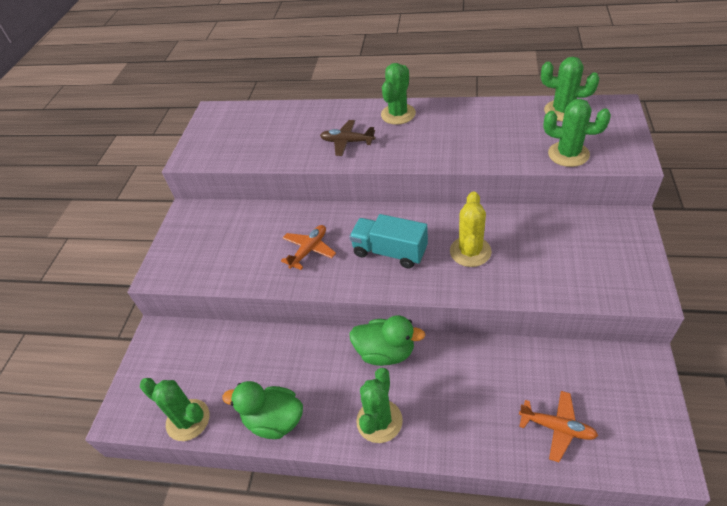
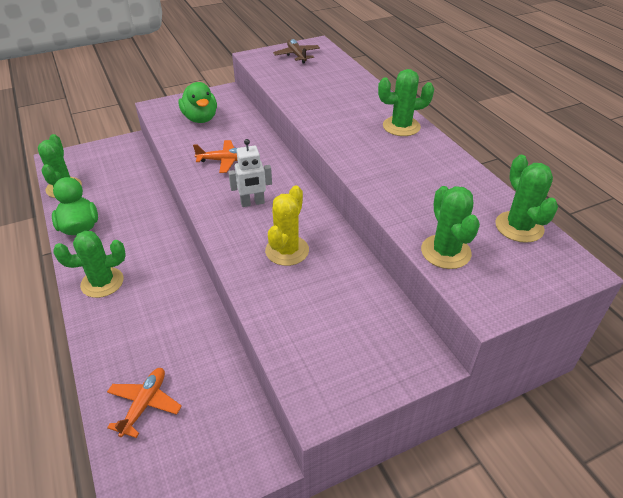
camera: 50 degrees right, 5 degrees down
(347, 142) = (336, 114): brown plane -> brown plane (297, 55)
(386, 352) = (171, 260): green duck -> green duck (200, 118)
(390, 252) = (252, 203): turquoise truck -> white robot
(470, 251) = (287, 251): yellow cactus -> yellow cactus turned 45 degrees counterclockwise
(557, 427) = (144, 404): orange plane -> orange plane turned 150 degrees counterclockwise

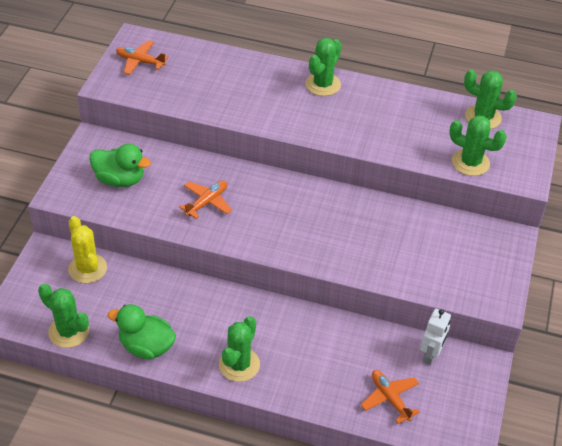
camera: 50 degrees left, 5 degrees up
(252, 203) = (282, 219): white robot -> white robot (431, 355)
(287, 251) = (357, 235): yellow cactus -> yellow cactus (87, 268)
(297, 55) = (140, 62): brown plane -> orange plane

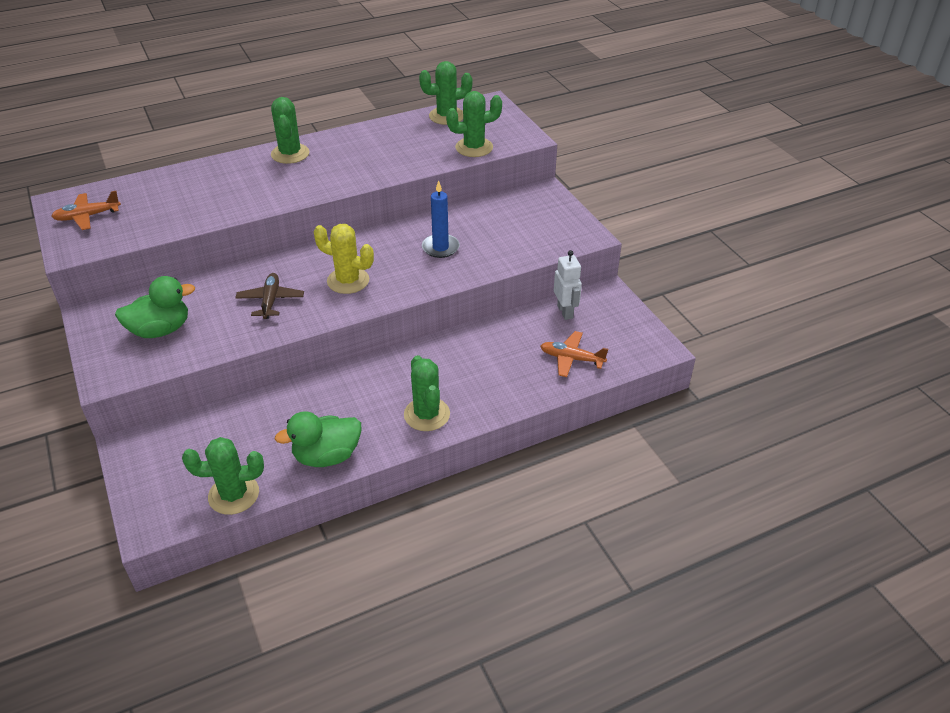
camera: 40 degrees left, 5 degrees down
(87, 268) = (193, 433): yellow cactus -> yellow cactus (348, 281)
(207, 202) = (270, 301): orange plane -> brown plane
(369, 236) = (440, 248): none -> blue candle

